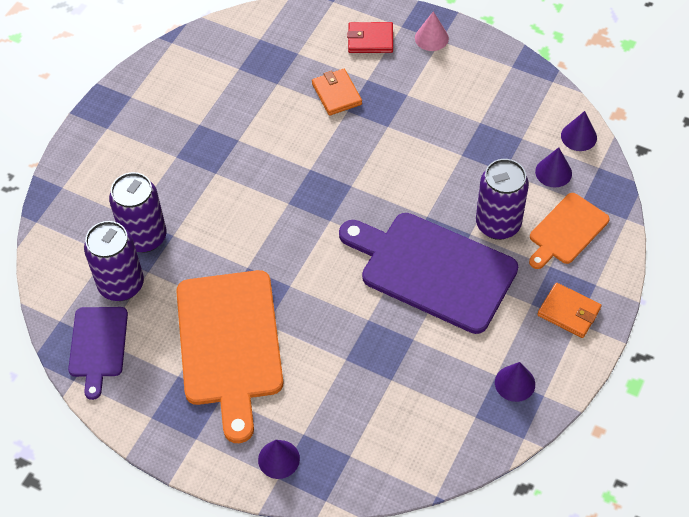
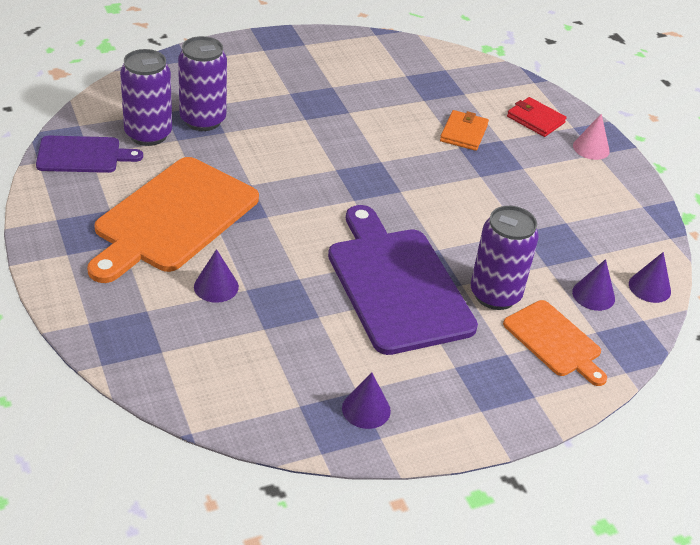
camera: 35 degrees right, 15 degrees down
(98, 346) = (83, 155): purple cutting board -> purple cutting board turned 135 degrees counterclockwise
(279, 459) = (106, 311): purple cone -> purple cone (216, 286)
(566, 231) = (554, 341): orange cutting board -> orange cutting board turned 120 degrees counterclockwise
(568, 312) = (483, 397): orange wallet -> none

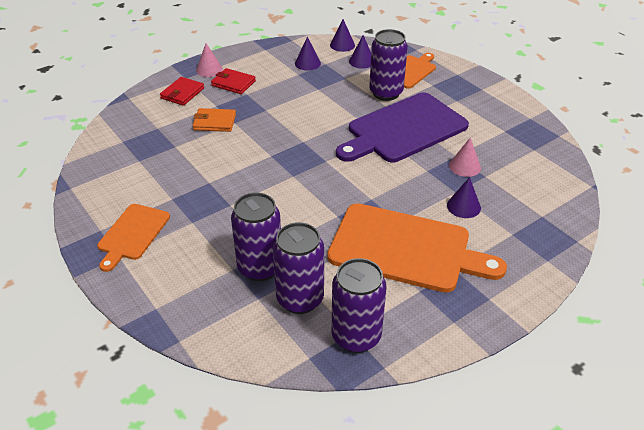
camera: 100 degrees left, 0 degrees up
(83, 155) = (356, 336): purple cutting board -> purple can
(289, 59) = (132, 234): none -> orange cutting board
(292, 316) = (464, 166): none -> pink cone
(366, 409) = (515, 125): purple cone -> purple cone (307, 63)
(551, 162) = (233, 83): none -> red wallet

